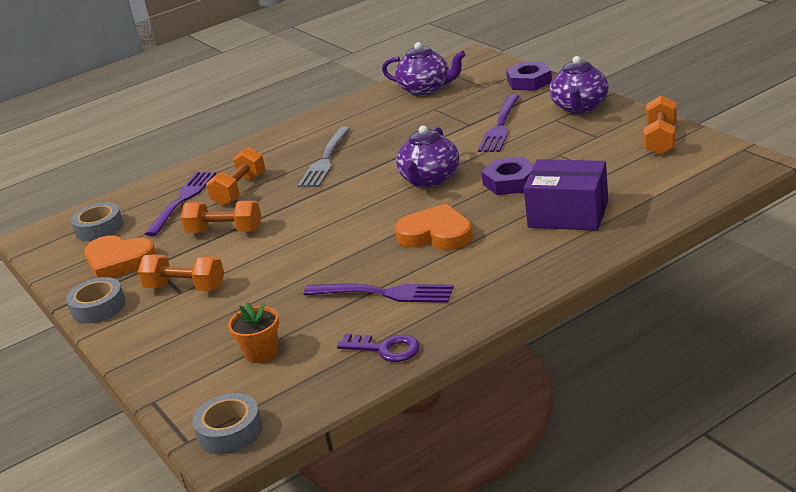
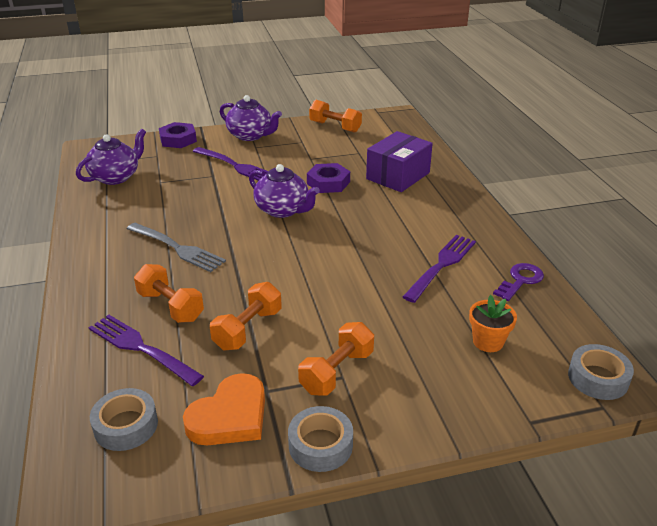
camera: 75 degrees left, 5 degrees up
(436, 234) = (374, 226): orange heart -> none

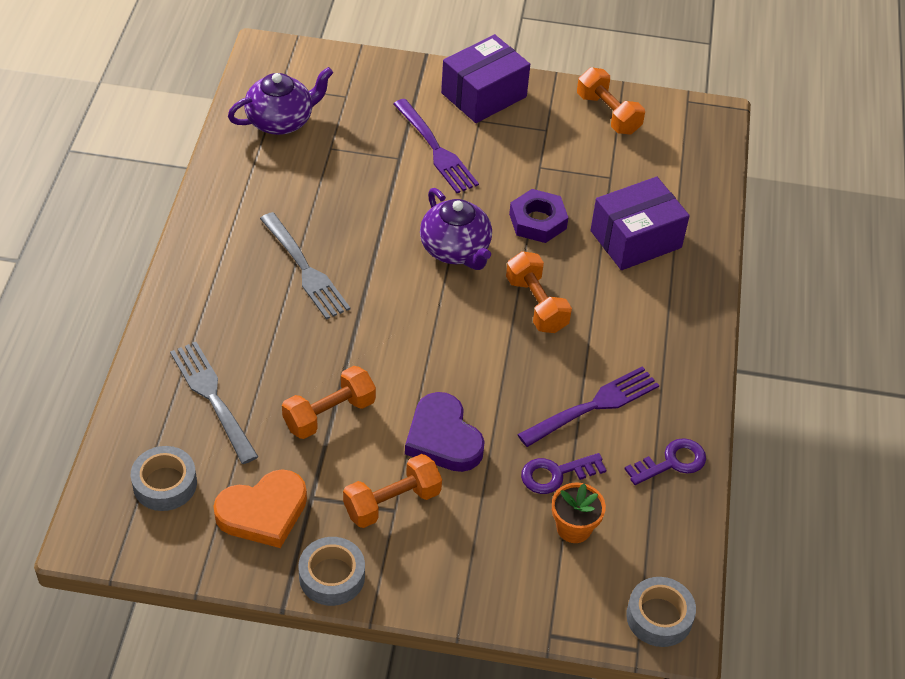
camera: 20 degrees right, 15 degrees up
(142, 348) = (213, 398): purple fork -> grey fork
(170, 306) = (263, 353): orange dumbbell -> orange dumbbell (536, 304)
(178, 139) = (385, 72): purple nut -> none
(250, 135) = (484, 95): purple teapot -> purple box
(348, 317) = (443, 438): none -> purple heart
(448, 312) = (556, 474): none -> purple key

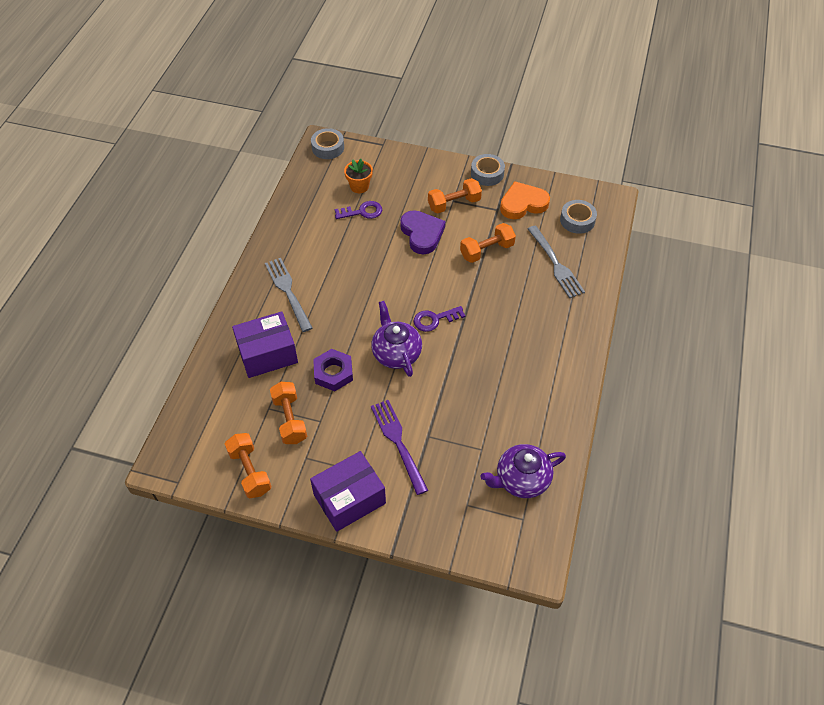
camera: 170 degrees left, 5 degrees up
(304, 268) = (501, 345): grey fork -> grey fork (288, 292)
(536, 304) = (349, 310): orange dumbbell -> orange dumbbell (290, 419)
(592, 406) = (331, 245): purple fork -> none
(672, 462) = (296, 213): purple key -> purple key (434, 319)

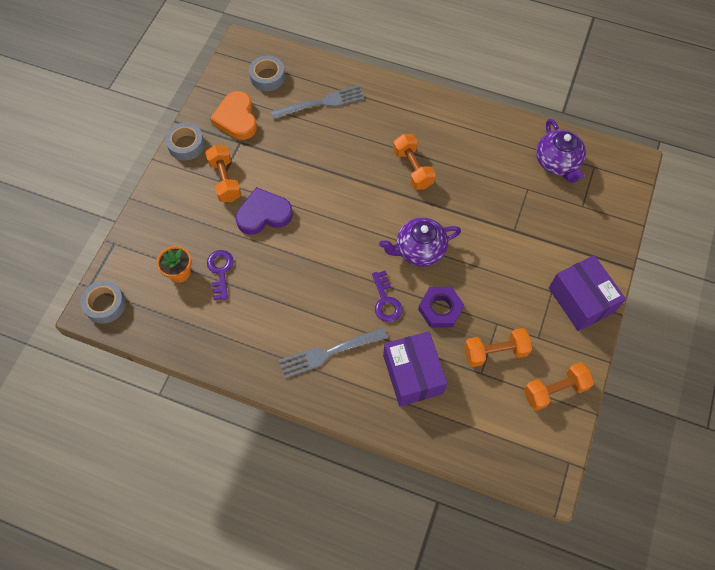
camera: 85 degrees left, 10 degrees up
(398, 443) = (522, 255): purple fork -> none
(434, 319) = (380, 212): purple key -> purple key (386, 301)
(486, 250) = (296, 158): orange dumbbell -> orange dumbbell (412, 168)

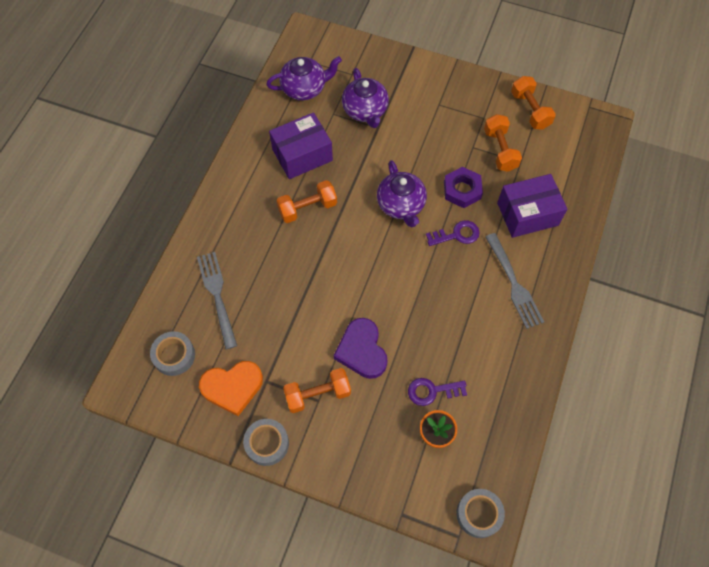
camera: 90 degrees left, 0 degrees up
(534, 218) = (365, 111): none -> purple teapot
(581, 300) = (446, 84): purple box -> purple box (302, 155)

